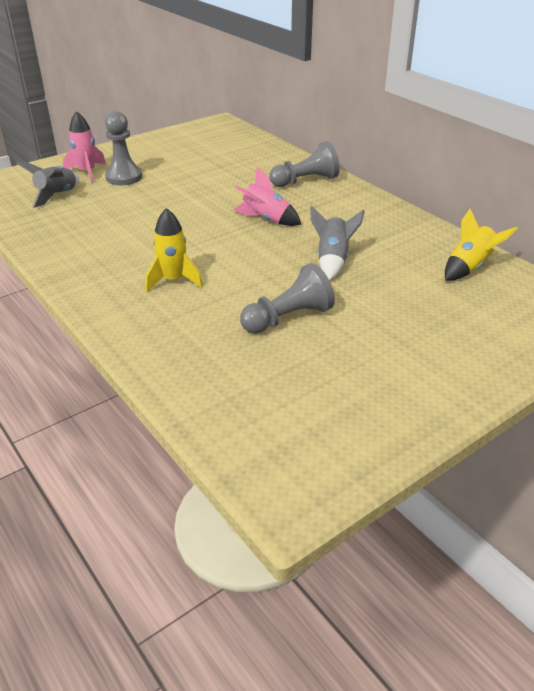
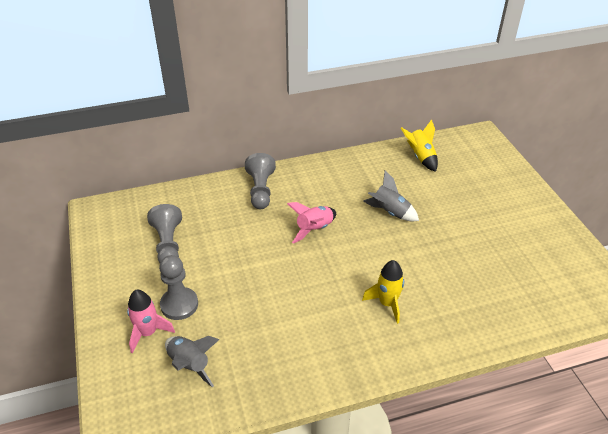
camera: 70 degrees left, 5 degrees up
(288, 318) = (455, 253): grey pawn -> grey pawn (168, 244)

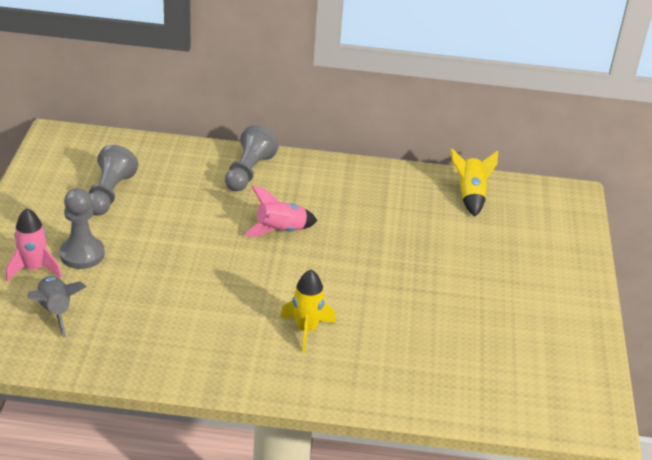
camera: 20 degrees right, 5 degrees down
(390, 212) = (383, 242): grey rocket -> none

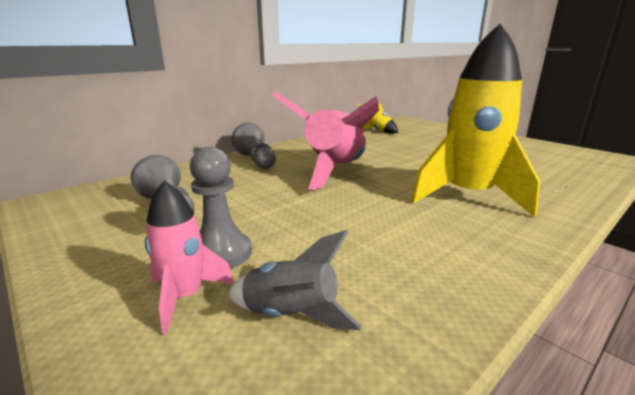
camera: 45 degrees left, 15 degrees down
(280, 231) = (335, 170): pink rocket -> pink rocket, size x2.06
(306, 330) = (468, 196): yellow rocket -> yellow rocket, size x2.06

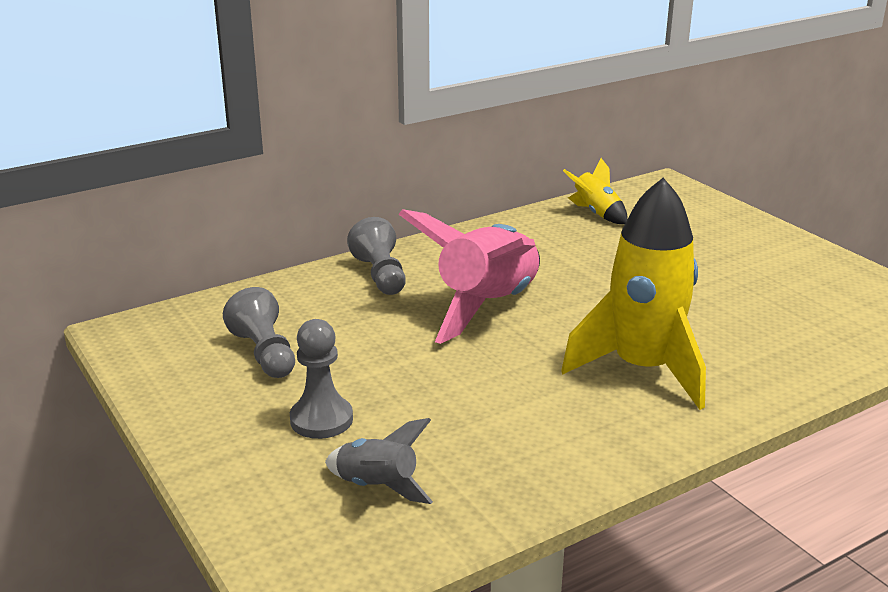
camera: 10 degrees right, 5 degrees up
(185, 297) = (287, 460): pink rocket -> none

